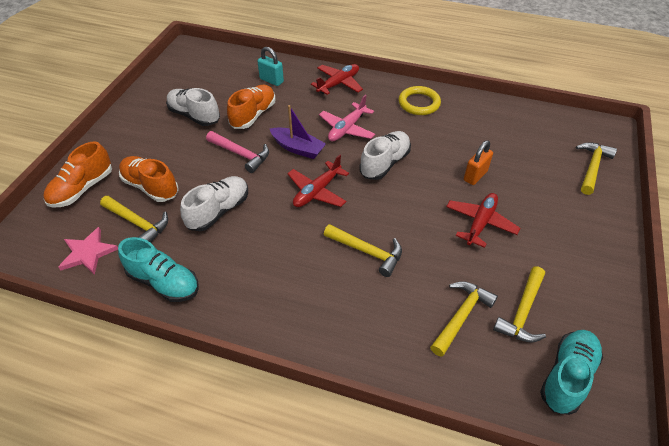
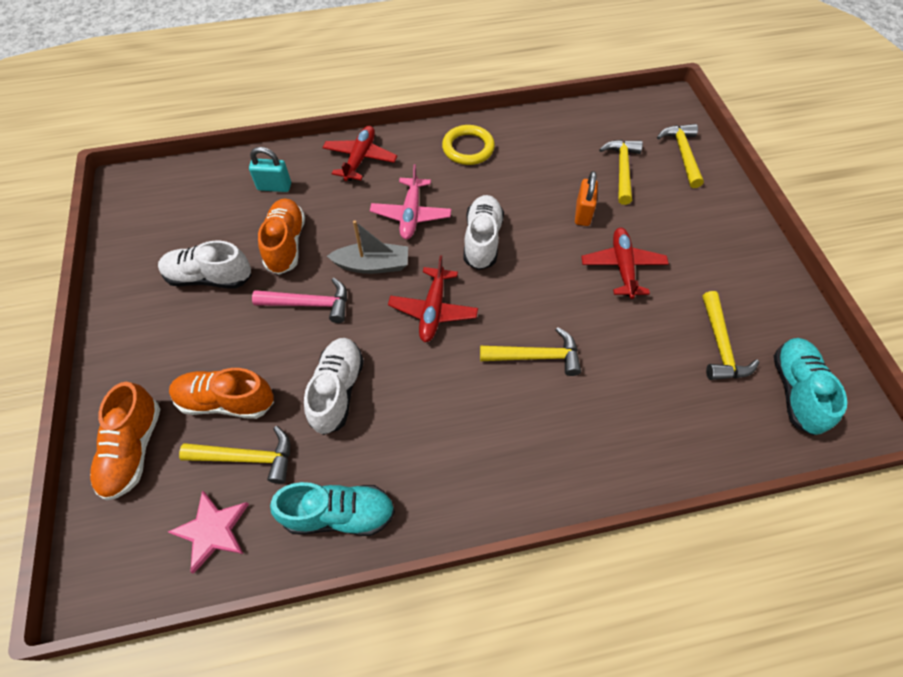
camera: 30 degrees left, 10 degrees up
(298, 148) = (372, 265): purple boat -> grey boat
(461, 316) = (671, 380): yellow hammer -> yellow hammer (622, 170)

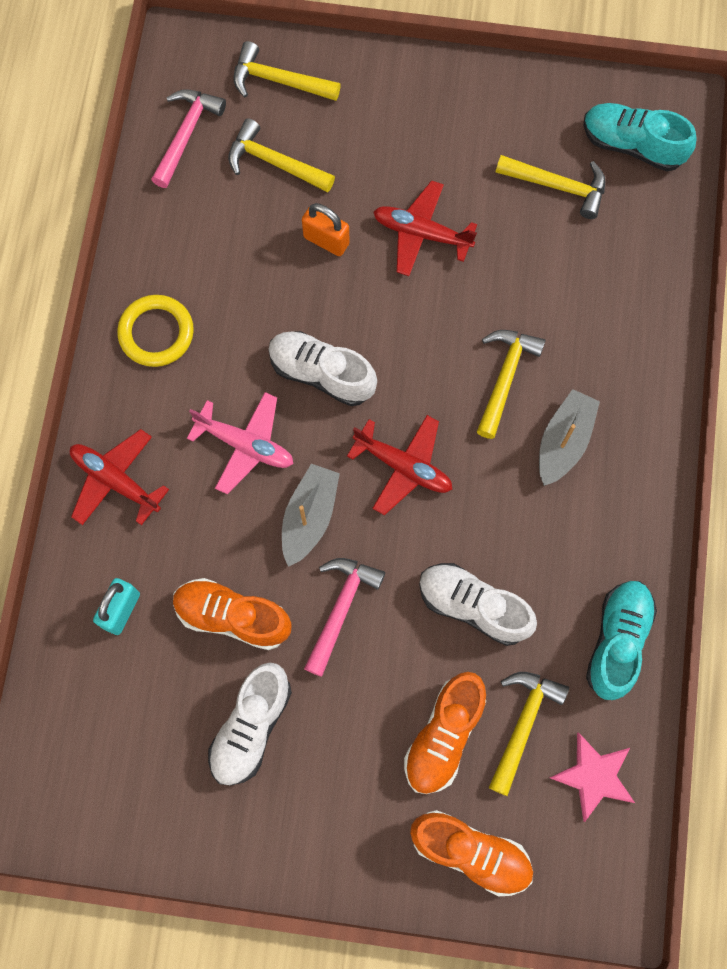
camera: 70 degrees left, 15 degrees up
(501, 416) = (564, 441): none -> grey boat
(611, 122) = (186, 134): none -> pink hammer

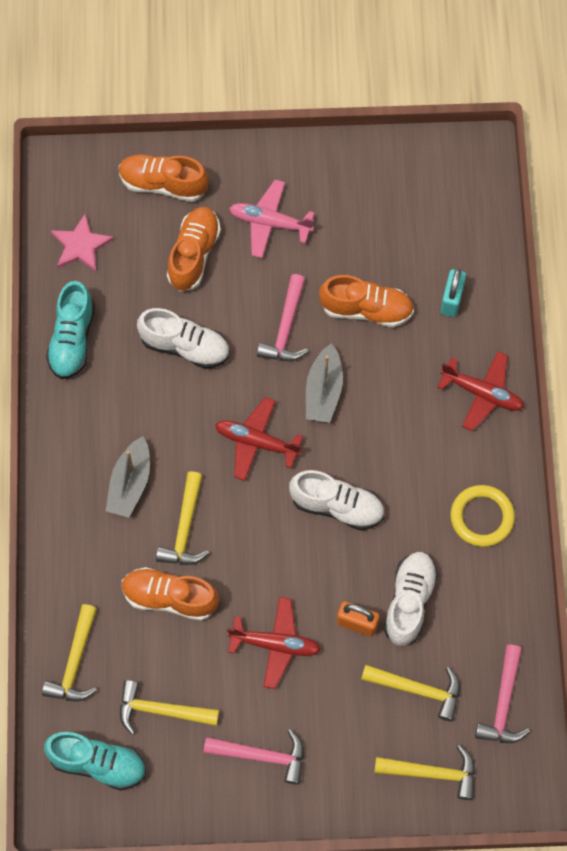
camera: 170 degrees right, 5 degrees down
(245, 445) = (386, 438): pink plane -> pink plane (270, 223)
(251, 727) = (335, 237): white shoe -> white shoe (409, 602)
(455, 125) = (262, 756): none -> pink hammer
(523, 724) = (137, 271): yellow hammer -> yellow hammer (75, 662)
(533, 302) = (170, 598): none -> orange shoe

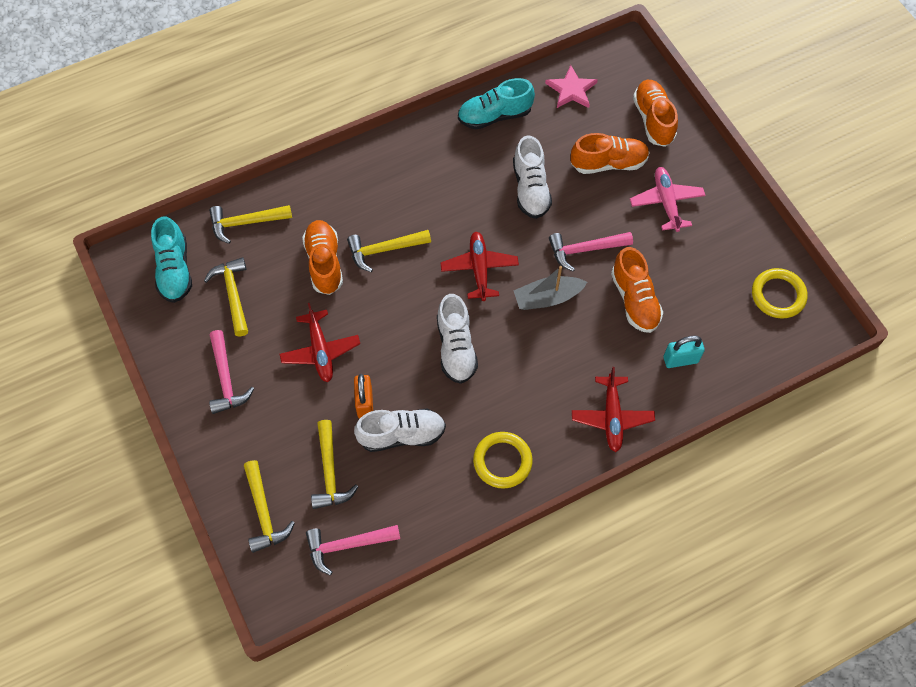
camera: 65 degrees right, 5 degrees down
(130, 483) = (401, 199): grey boat -> none
(425, 176) = (778, 295): none -> yellow ring

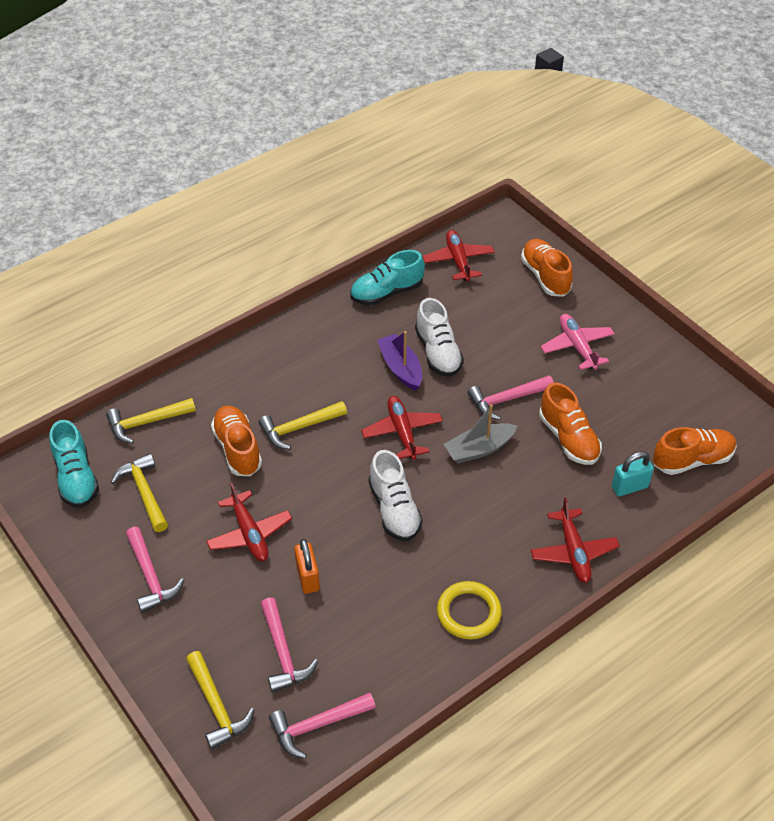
camera: 10 degrees left, 15 degrees down
(330, 472) = (283, 652): yellow hammer -> pink hammer
(402, 435) = (354, 603): white shoe -> none
(491, 200) = (400, 368): none -> purple boat
(571, 90) = (458, 261): pink star -> red plane
(608, 163) = (511, 319): orange shoe -> orange shoe (692, 460)
(778, 295) = (710, 414): yellow ring -> none

